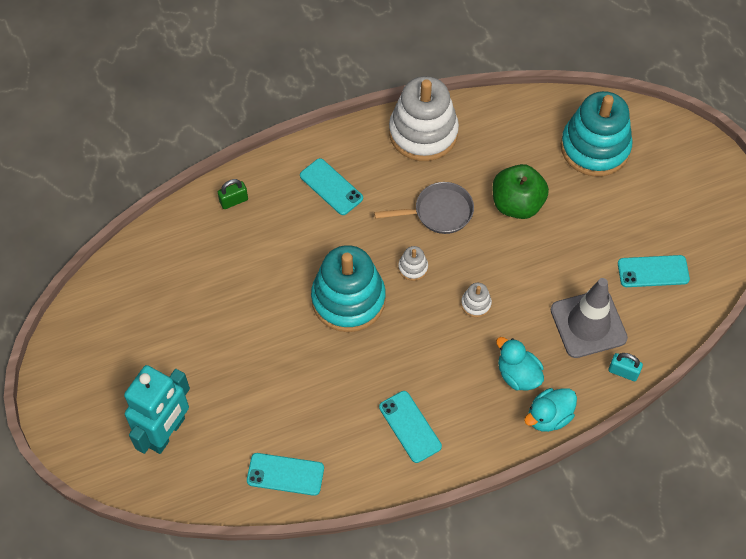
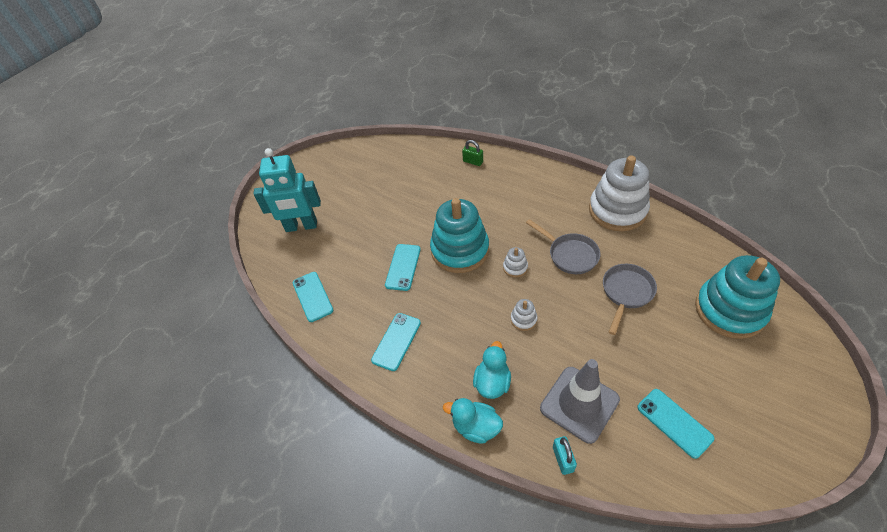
camera: 60 degrees right, 10 degrees down
(331, 187) = (528, 194): turquoise phone -> turquoise phone (403, 267)
(517, 204) = (626, 293): green apple -> grey pan

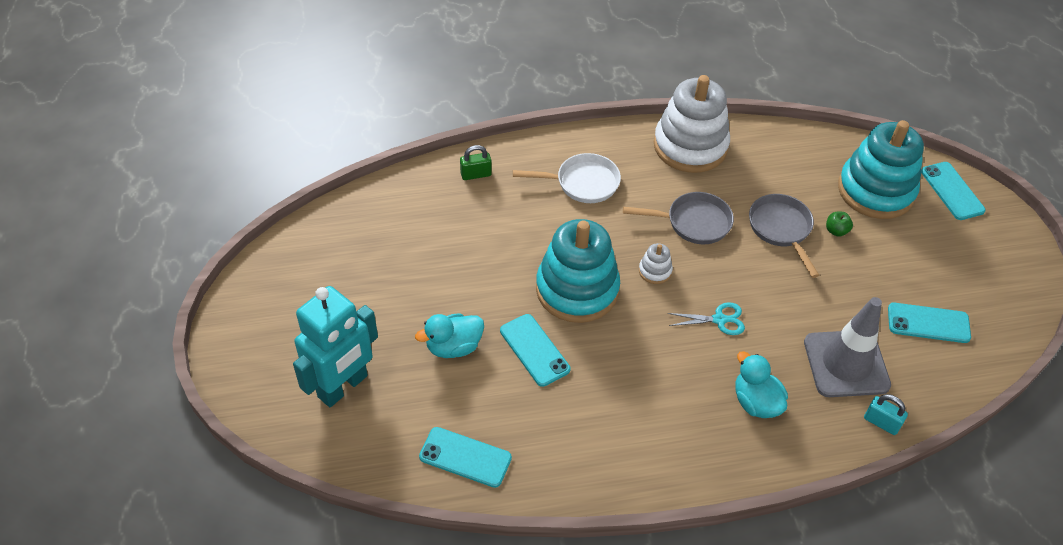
camera: 50 degrees left, 0 degrees up
(396, 341) = (620, 434): turquoise phone -> turquoise phone (952, 191)
(476, 427) = (785, 454): turquoise duck -> turquoise duck (453, 347)
(523, 319) = (719, 319): white stacking toy -> turquoise scissors
(526, 196) = (582, 183): none -> white pan
(667, 317) = (836, 231): none -> green apple

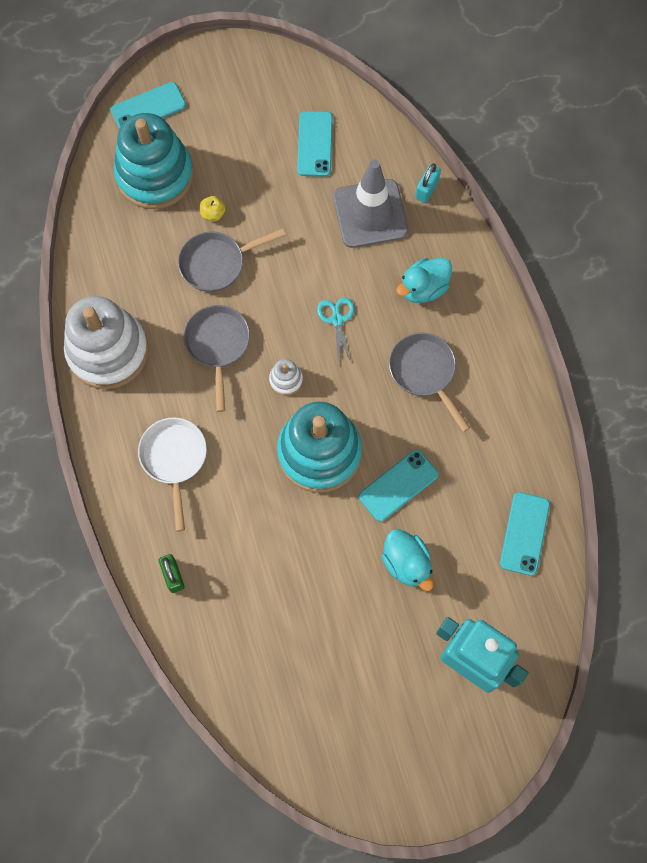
camera: 95 degrees left, 20 degrees up
(656, 390) = (424, 373): none -> grey pan
(836, 231) = (213, 214): green apple -> yellow apple

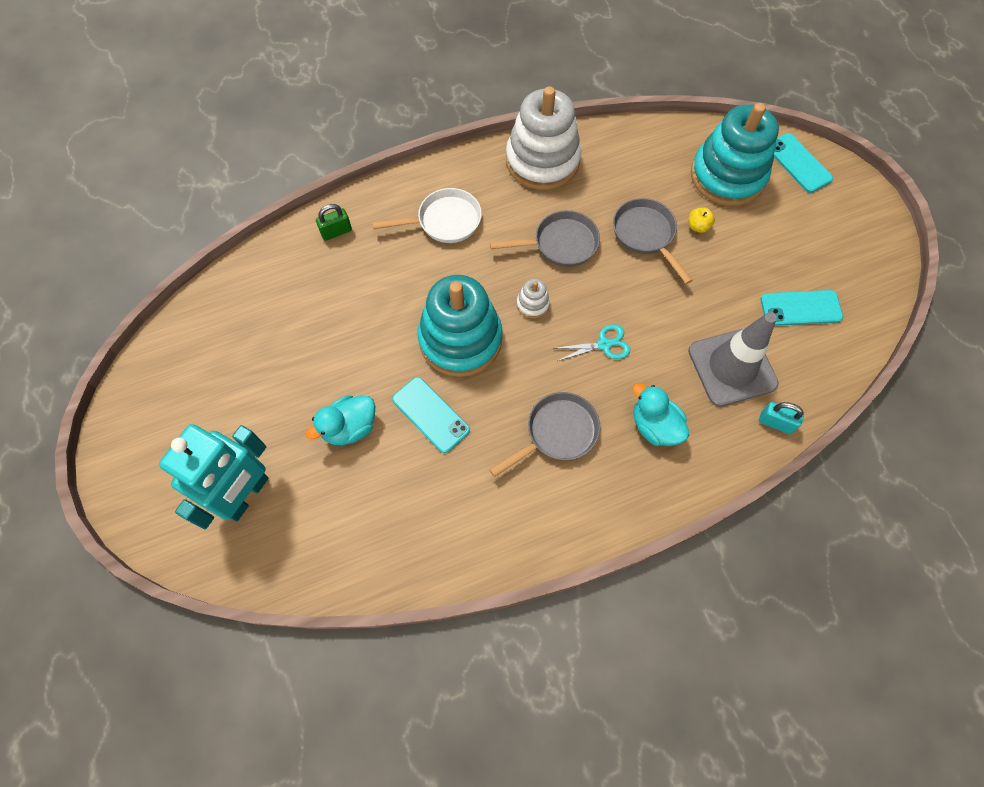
camera: 85 degrees right, 5 degrees down
(524, 533) = (384, 547): turquoise phone -> none

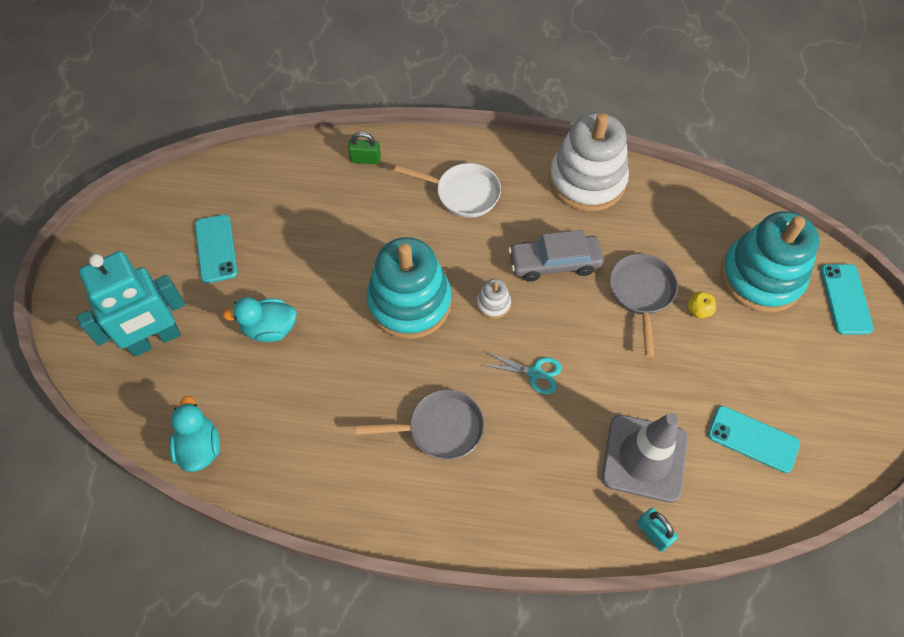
camera: 30 degrees right, 5 degrees down
(431, 414) = (342, 353): turquoise phone -> turquoise phone (216, 249)
(560, 244) = (554, 263): grey pan -> grey car
(654, 426) = (533, 471): turquoise duck -> turquoise duck (200, 447)

